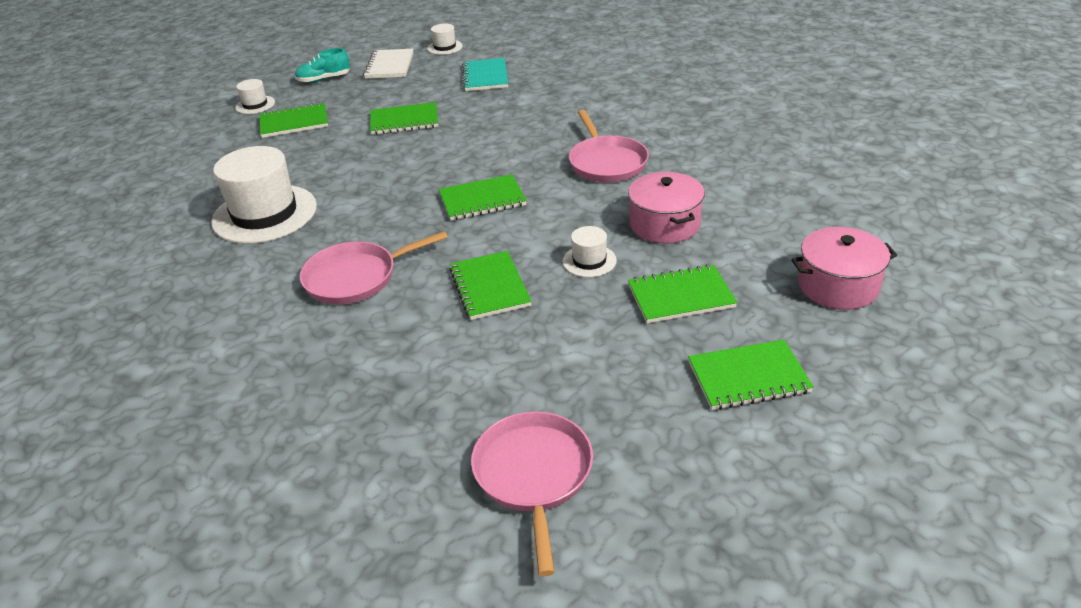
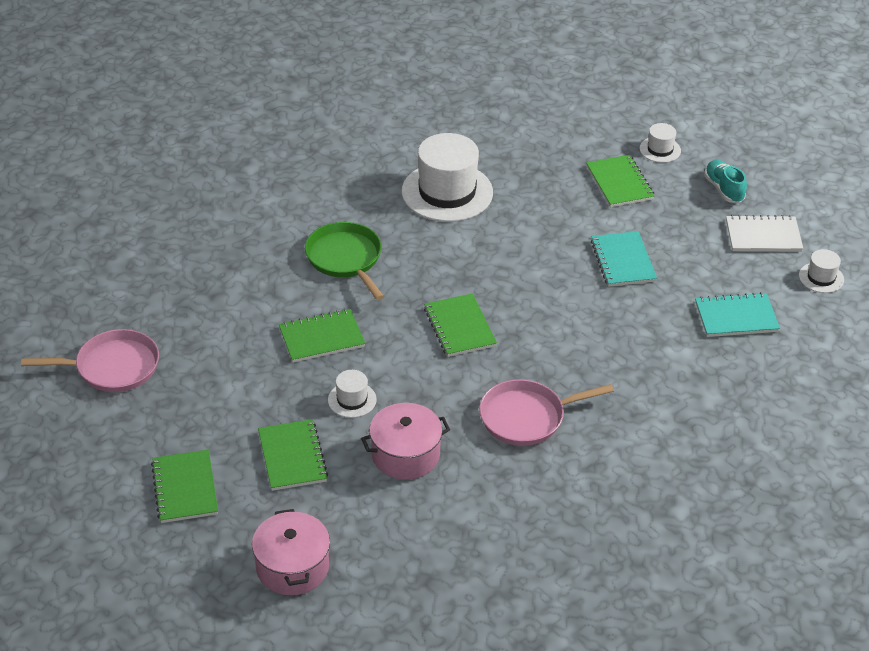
camera: 85 degrees right, 5 degrees up
(355, 278) = (345, 258): pink pan -> green pan
(404, 121) = (623, 261): green notebook -> turquoise notebook

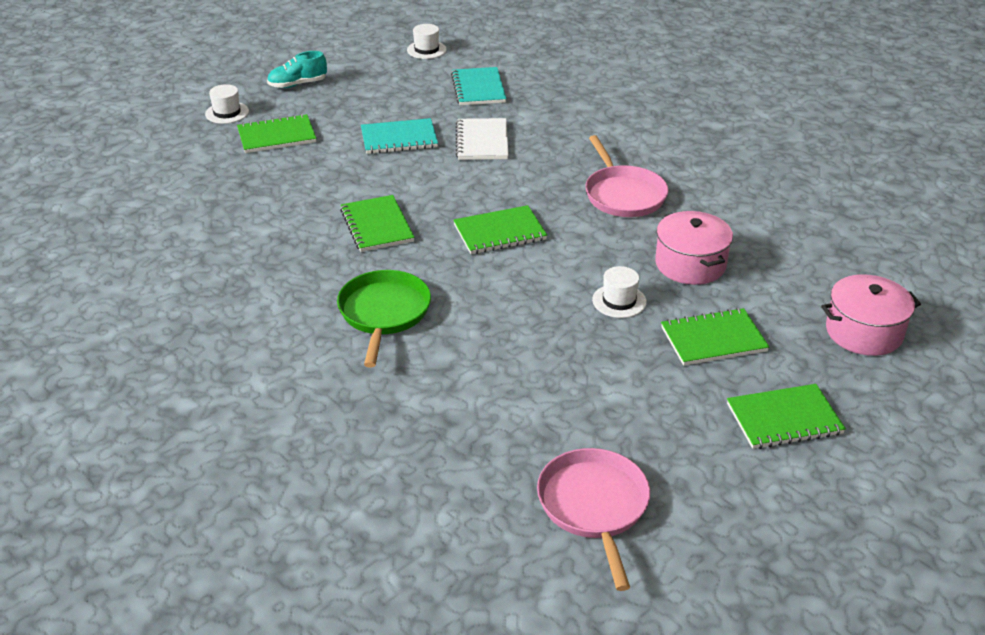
camera: 90 degrees left, 5 degrees down
(322, 338) = (523, 326): green notebook -> green notebook (377, 226)
(345, 258) = (384, 313): green pan -> green pan turned 120 degrees clockwise
(447, 192) = (271, 241): white hat -> none
(763, 236) = (369, 70): white notebook -> white notebook (482, 141)

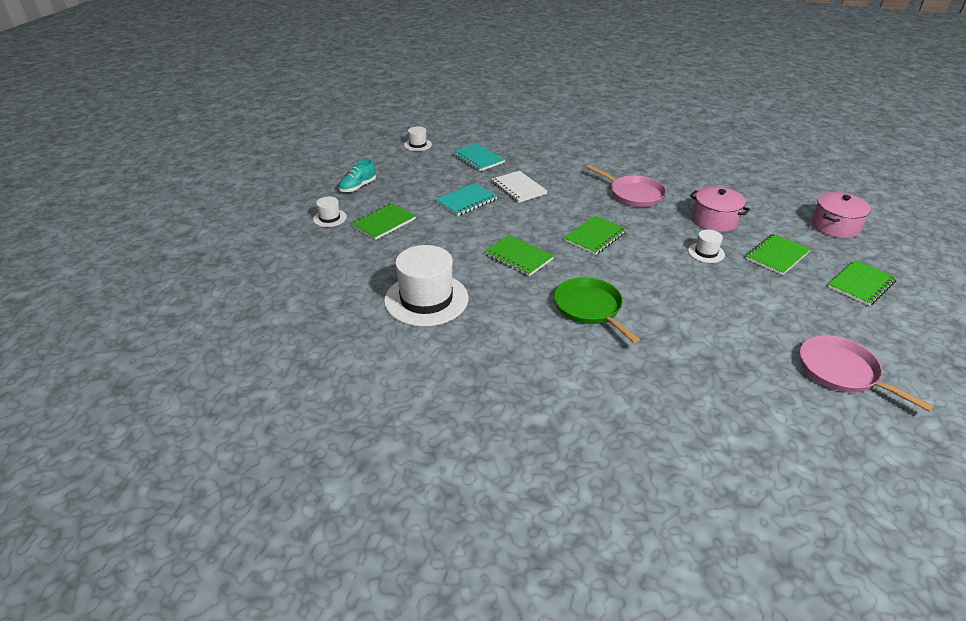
camera: 30 degrees left, 0 degrees up
(221, 238) = (426, 299): none -> white hat

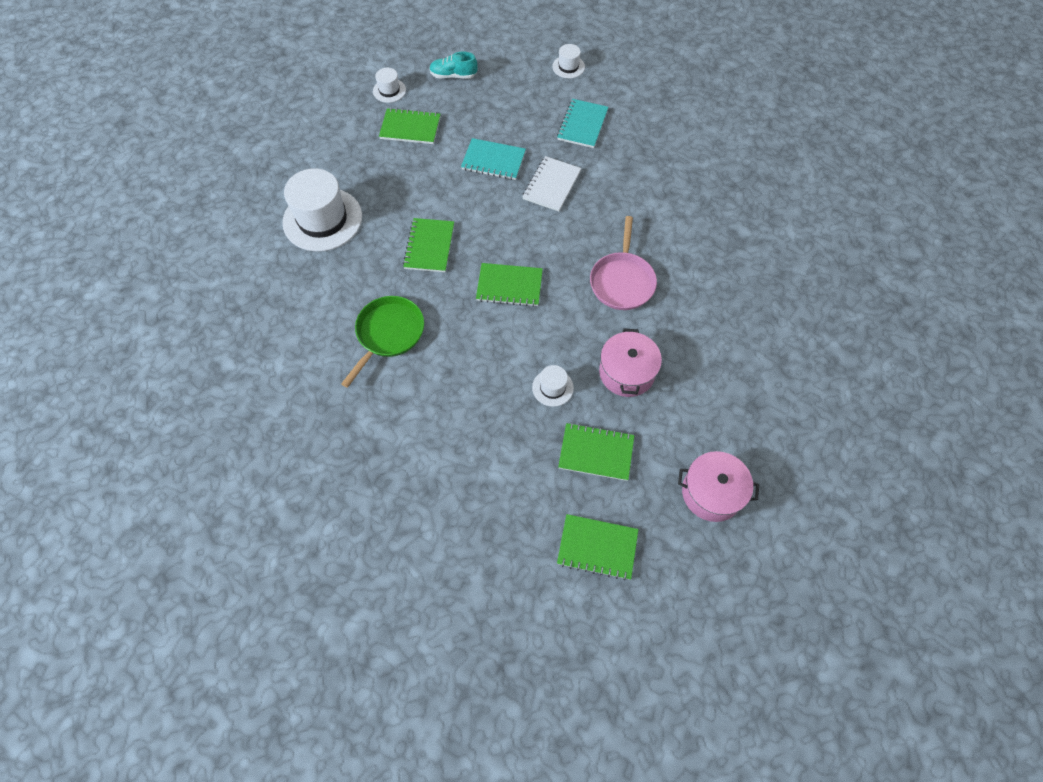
camera: 55 degrees right, 25 degrees up
(841, 372) = (424, 563): pink pan -> none

